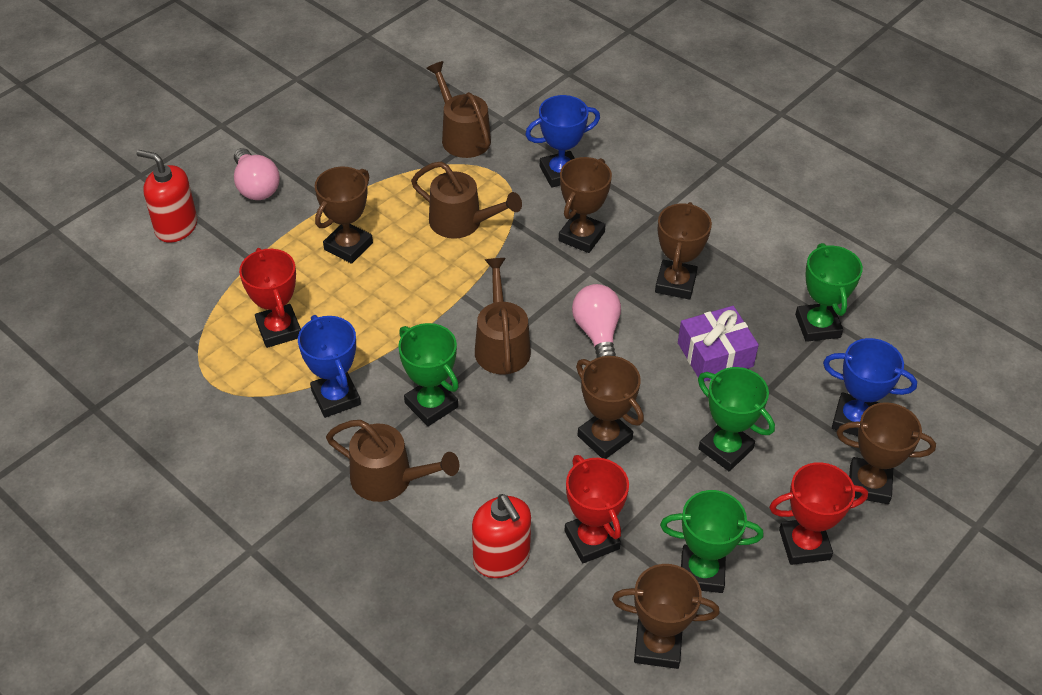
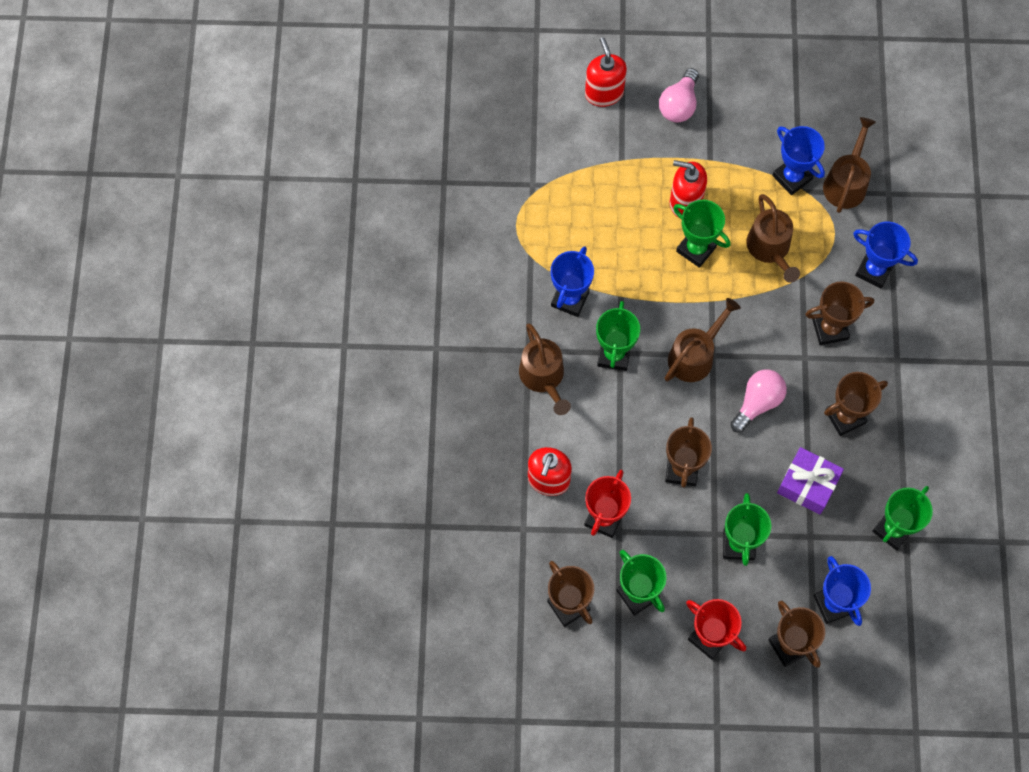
camera: 50 degrees right, 20 degrees up
(279, 329) = (586, 224): red trophy -> none
(348, 246) = (685, 202): brown trophy -> red soap dispenser
(401, 271) = (696, 249): none -> green trophy
(415, 164) = (792, 177): none -> blue trophy

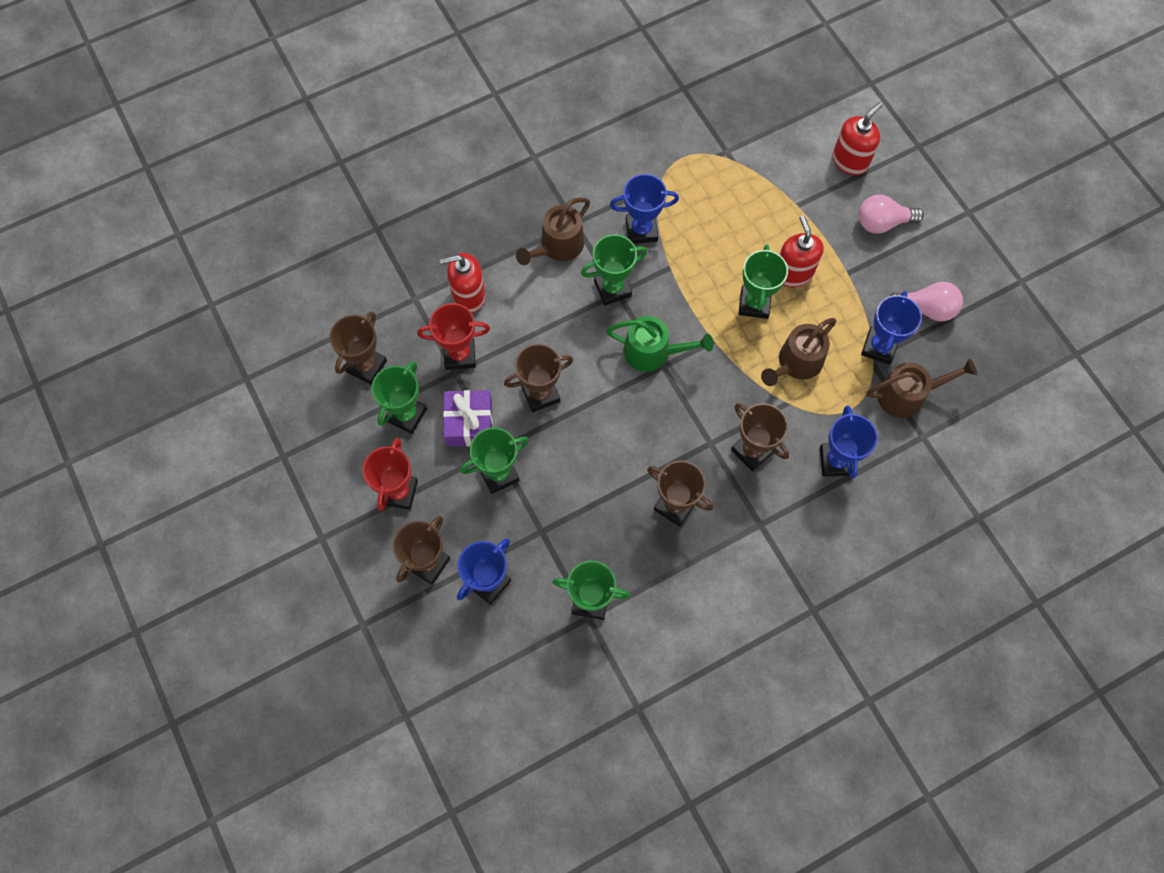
camera: 60 degrees right, 0 degrees up
(694, 356) = (653, 352): brown watering can -> green watering can
(757, 403) = (641, 425): pink light bulb -> pink light bulb (926, 308)
(807, 484) = (589, 505): purple gift -> purple gift (469, 423)

